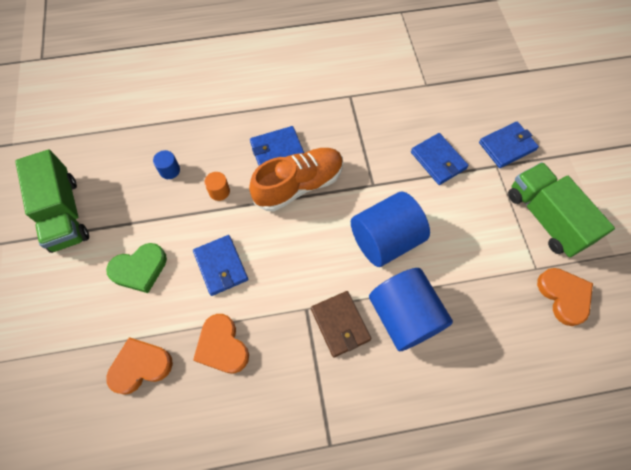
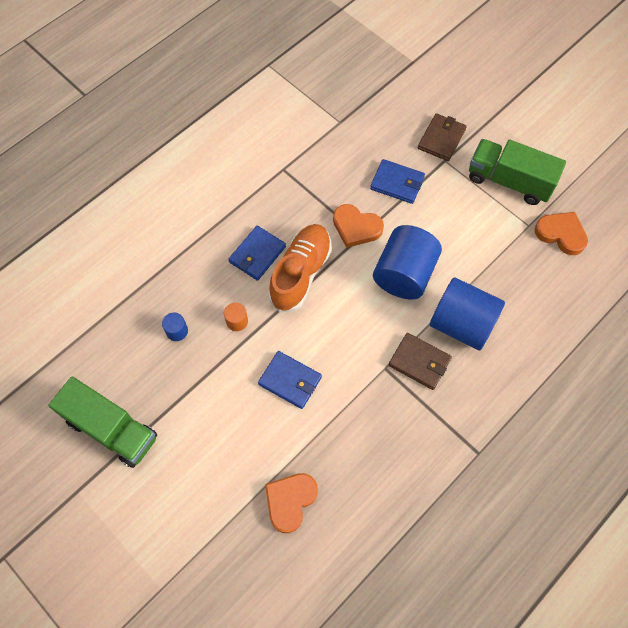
camera: 35 degrees left, 0 degrees up
(139, 269) = (223, 429): green heart -> none
(222, 346) = (342, 440): orange heart -> orange heart (356, 227)
(507, 146) = (441, 139): blue wallet -> brown wallet

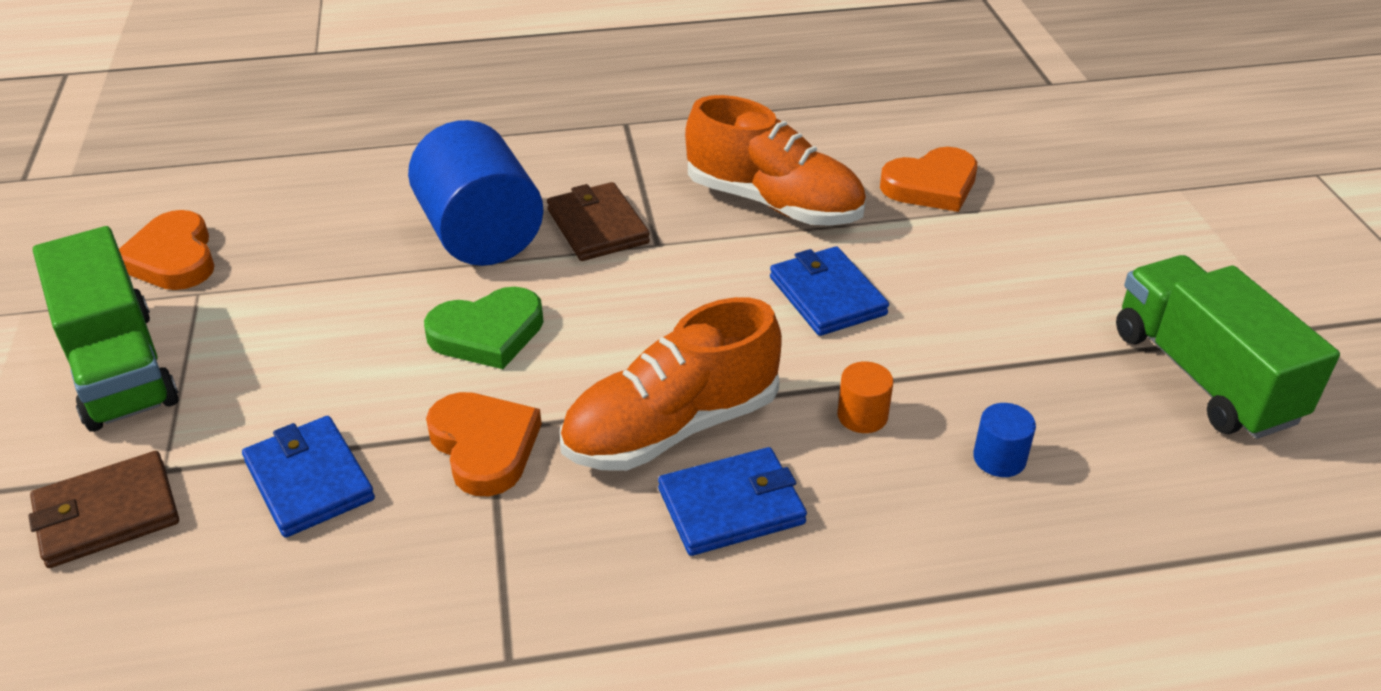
camera: 145 degrees left, 25 degrees down
(356, 432) = (774, 203): none -> orange shoe
(404, 274) = (487, 333): blue cylinder -> green heart

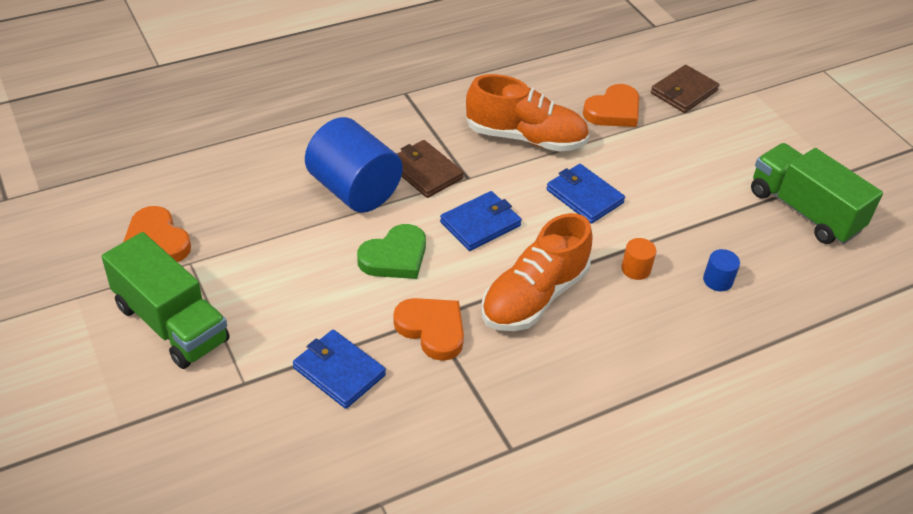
camera: 20 degrees left, 5 degrees up
(107, 514) = (226, 417): brown wallet -> brown wallet (683, 92)
(731, 506) = (588, 337): blue wallet -> blue wallet (480, 224)

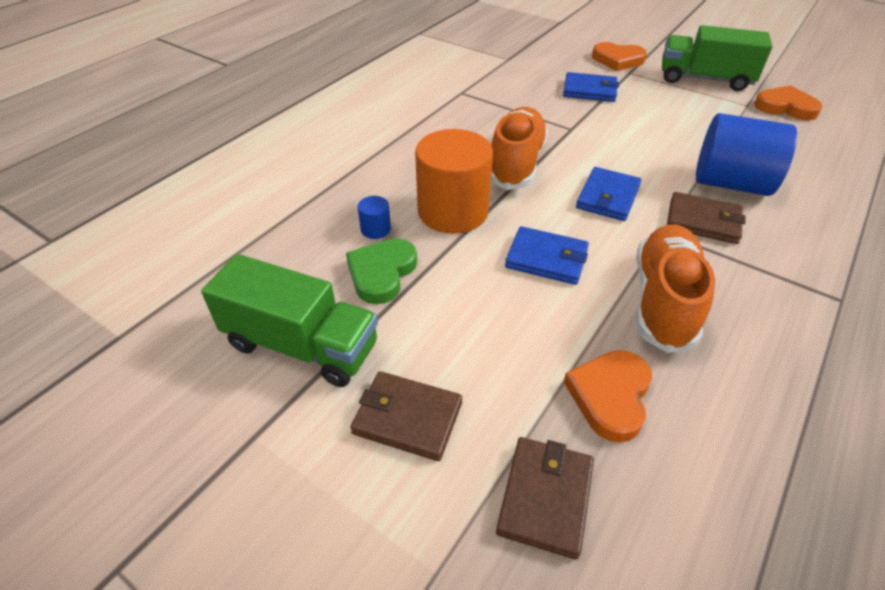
camera: 155 degrees right, 0 degrees up
(395, 257) = (637, 152): green heart -> green heart (381, 273)
(432, 329) = (563, 124): orange heart -> orange heart (617, 60)
(525, 138) = (663, 300): orange shoe -> orange shoe turned 120 degrees clockwise
(636, 269) = (453, 211): orange cylinder -> orange cylinder, size x2.43
(743, 147) = (407, 418): none -> brown wallet

